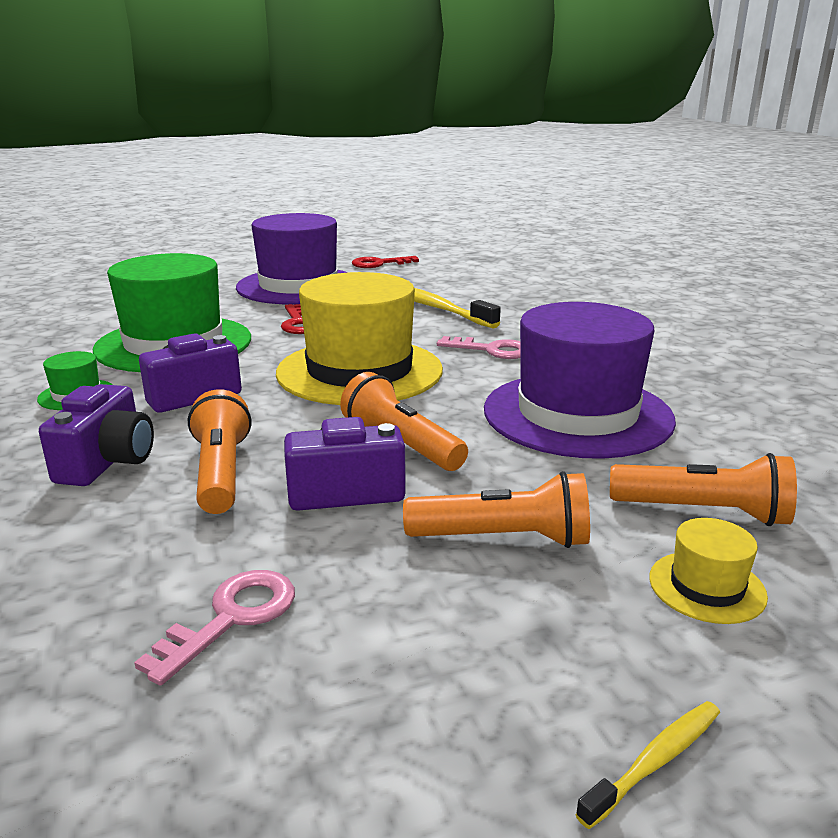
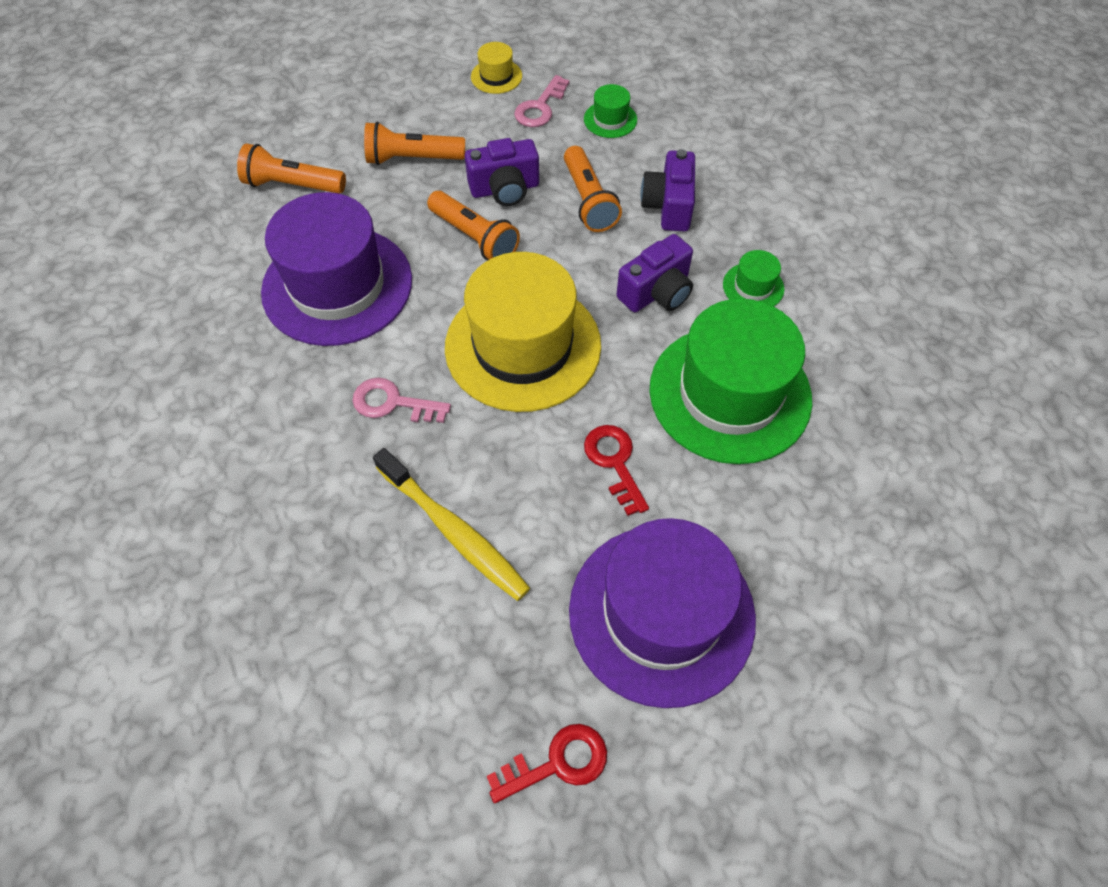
camera: 175 degrees right, 35 degrees up
(99, 585) = (610, 119): none -> green hat
(655, 761) = (372, 66): yellow toothbrush -> none
(707, 587) = (317, 136): yellow hat -> yellow hat (496, 76)

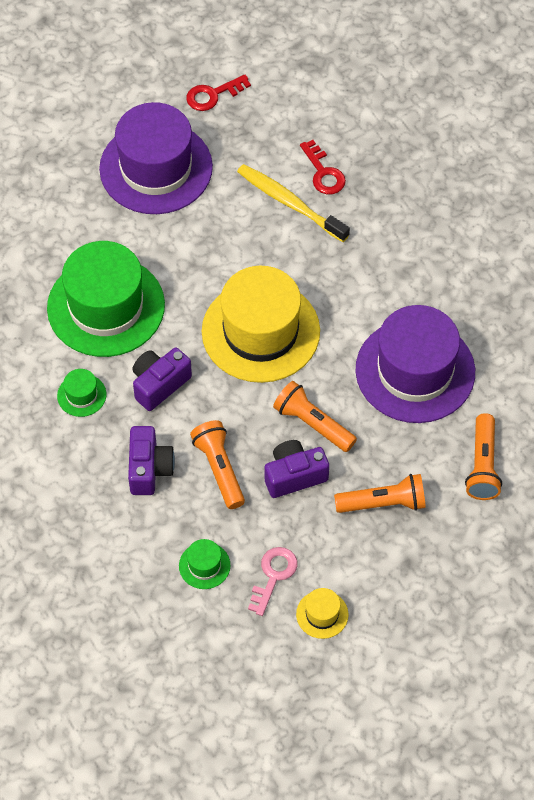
camera: 175 degrees right, 0 degrees up
(293, 185) = (482, 465): orange flashlight -> orange flashlight turned 90 degrees clockwise
(393, 403) = (348, 282): pink key -> none
(614, 462) = (188, 253): red key -> red key (323, 173)

